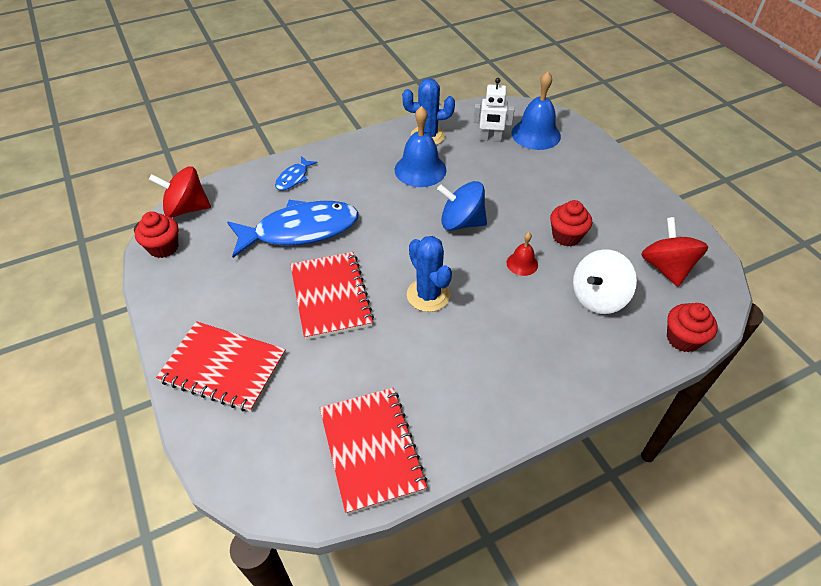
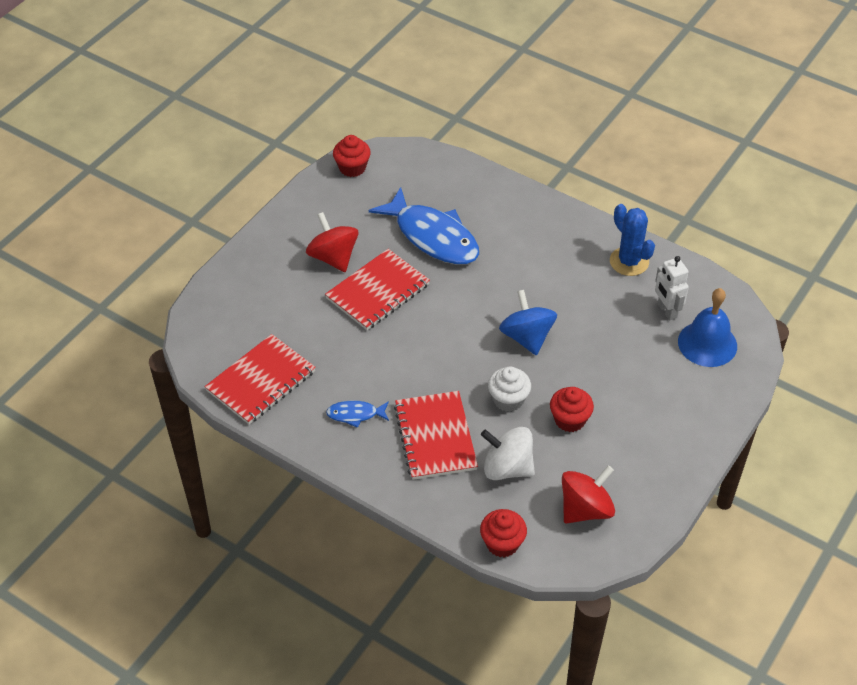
camera: 60 degrees right, 0 degrees up
(187, 209) = (401, 155): red spinning top -> red spinning top (333, 257)
(223, 367) = (271, 266): red notebook -> red notebook (435, 437)
(293, 178) = (490, 199): blue fish -> blue fish (355, 414)
(420, 169) = (574, 278): blue bell -> none
(428, 295) = (424, 351): blue cactus -> none
(522, 263) = (508, 400): red bell -> white cupcake

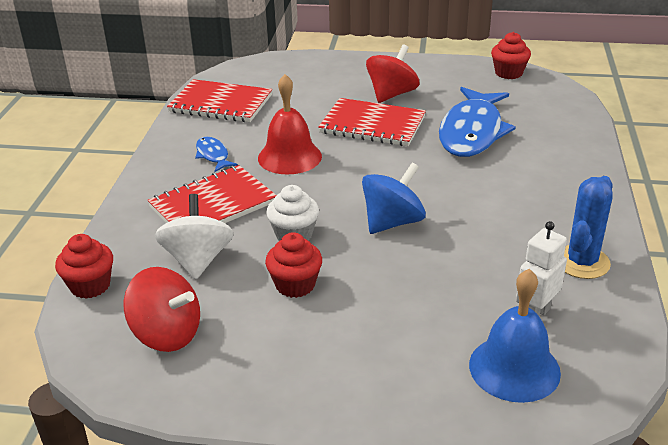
camera: 65 degrees right, 15 degrees down
(393, 364) = (289, 157): none -> red bell

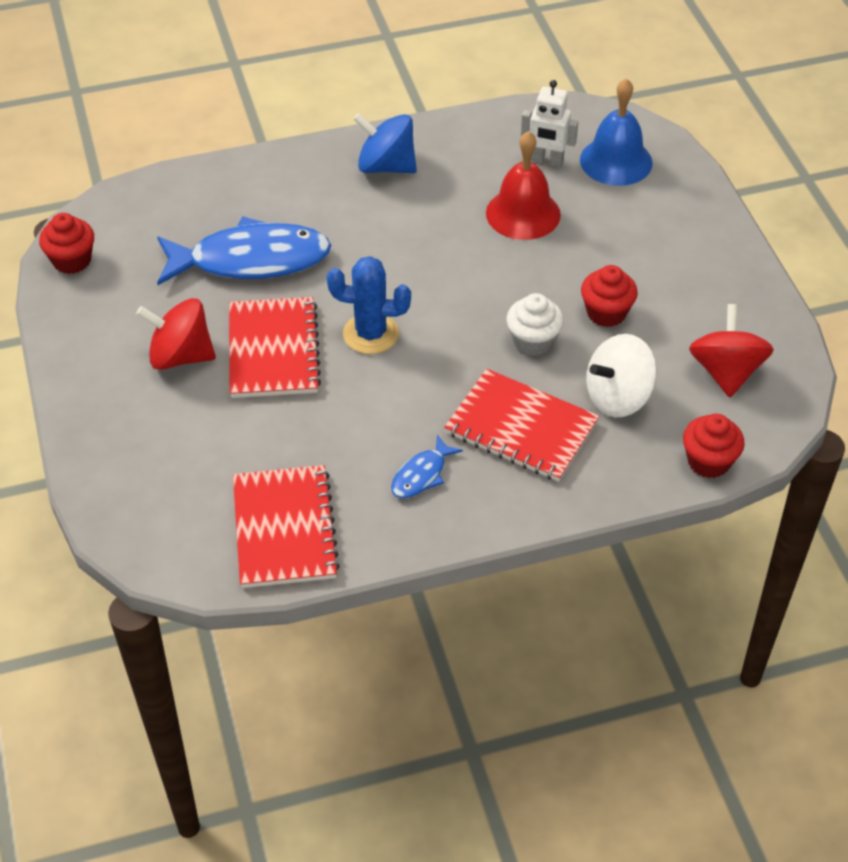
camera: 115 degrees left, 15 degrees up
(289, 157) = (387, 400): red bell -> red bell (523, 213)
(392, 222) = (468, 276): blue spinning top -> blue spinning top (386, 166)
(582, 262) = (457, 145): blue cactus -> blue cactus (371, 334)

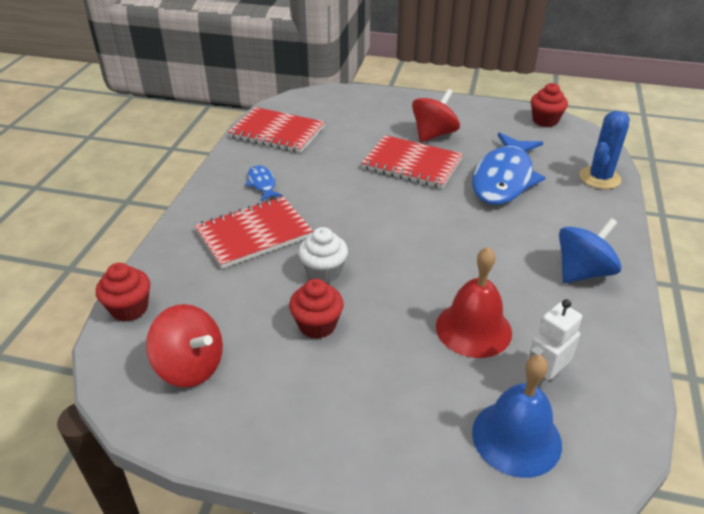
camera: 120 degrees right, 10 degrees down
(371, 334) = (395, 203): blue cactus -> blue cactus (599, 178)
(618, 397) = (231, 290): white spinning top -> none

